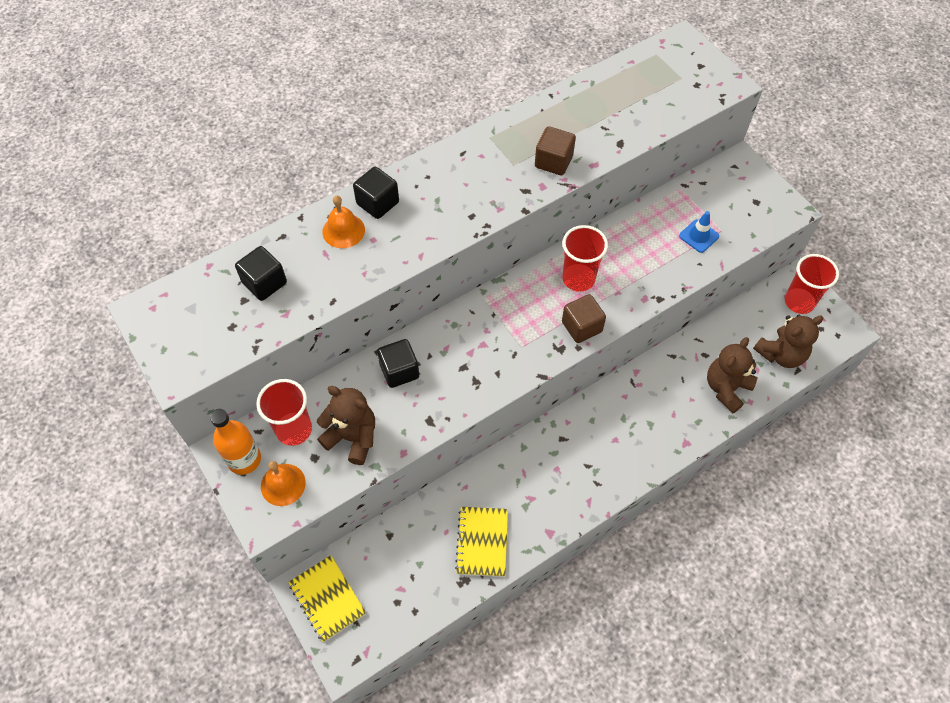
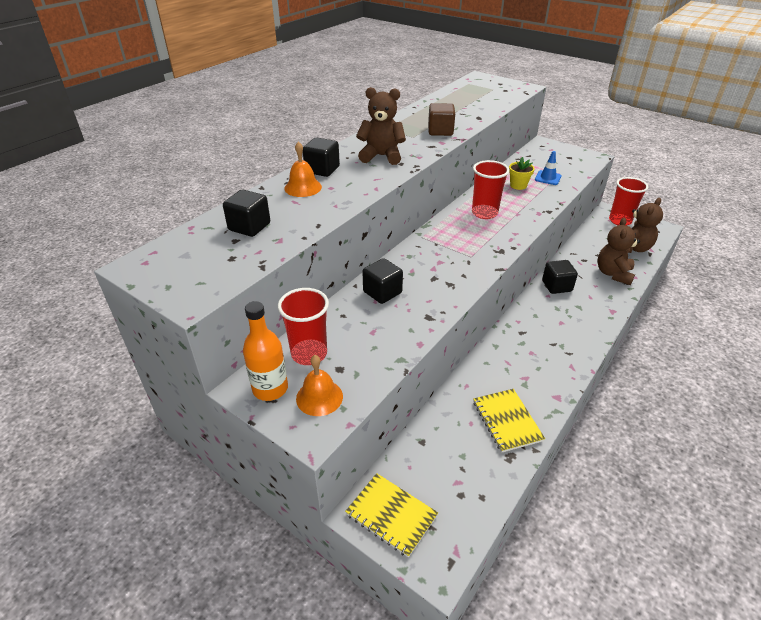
camera: 20 degrees left, 20 degrees down
(352, 437) = (367, 345): brown teddy bear -> brown teddy bear (381, 156)
(581, 327) = (507, 236): brown cube -> none
(643, 385) = (556, 286): none -> black cube
(651, 240) = (518, 185): none -> yellow flower pot

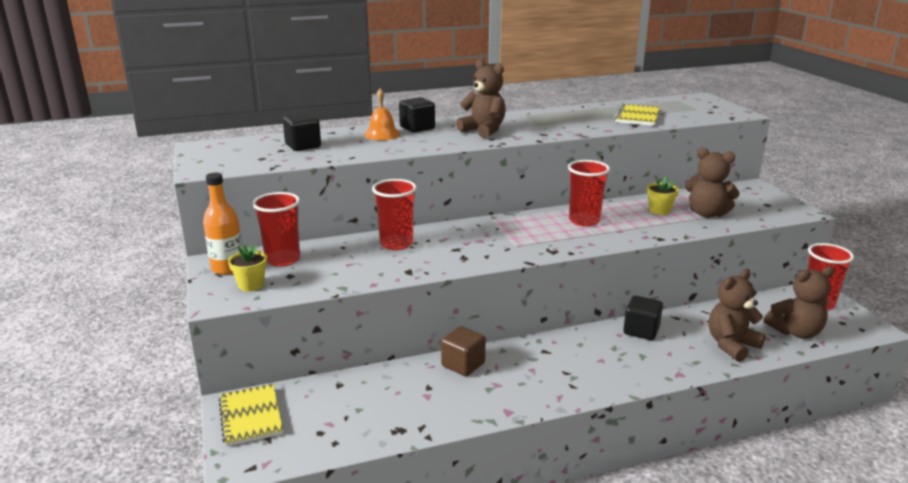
camera: 35 degrees right, 15 degrees down
(319, 397) = (251, 285): orange bell -> yellow flower pot
(382, 292) = (396, 244): black cube -> red cup
(440, 131) = (573, 126): brown cube -> brown cube (463, 364)
(506, 421) = (432, 405): yellow notebook -> yellow notebook (637, 117)
(548, 178) = (707, 214): blue traffic cone -> brown teddy bear

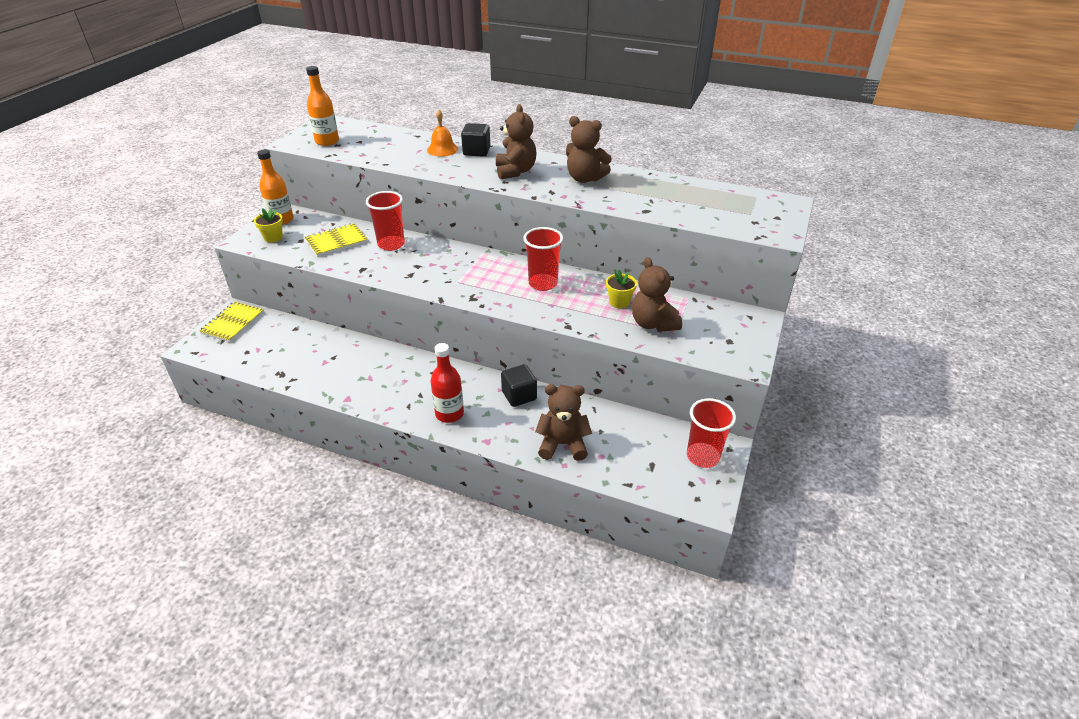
camera: 40 degrees right, 15 degrees up
(243, 159) = (327, 141): none -> orange bottle
(283, 259) = (315, 227): red cup -> none
(303, 146) = (377, 142): black cube -> none
(463, 364) = (373, 354): brown cube -> none
(616, 372) = (449, 414): none -> red bottle
(637, 117) = (669, 202): yellow notebook -> yellow notebook (336, 241)
(795, 332) = (633, 466): brown teddy bear -> brown teddy bear (585, 178)

